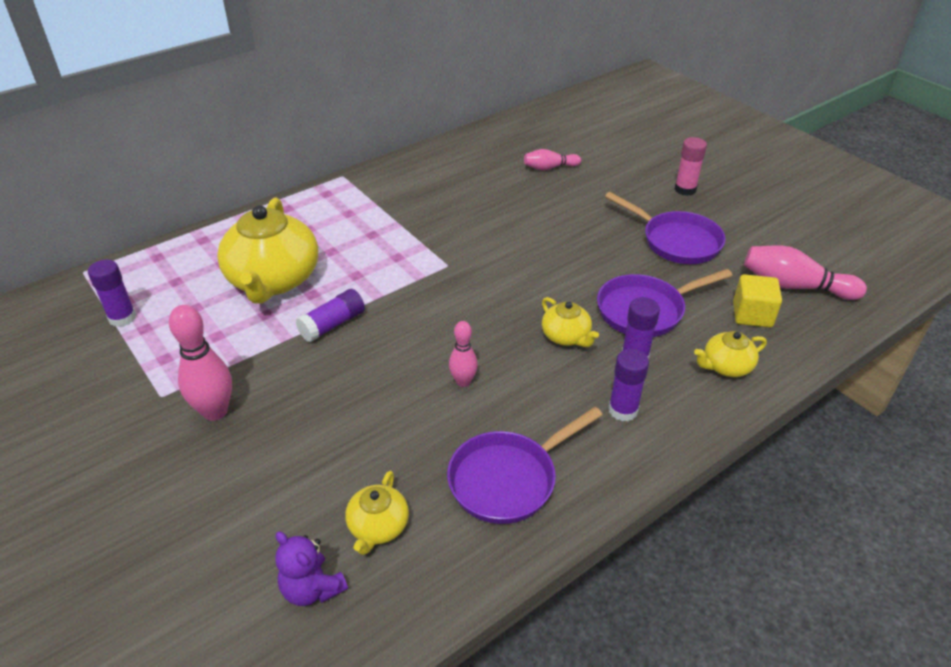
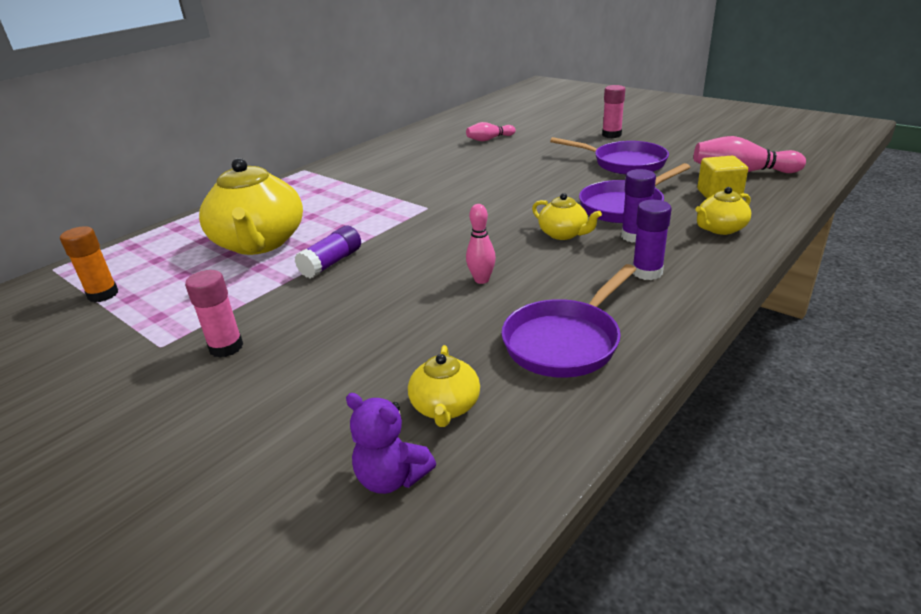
camera: 10 degrees left, 10 degrees down
(122, 318) = (103, 294): purple glue stick -> orange glue stick
(215, 411) = (226, 347): pink bowling pin -> pink glue stick

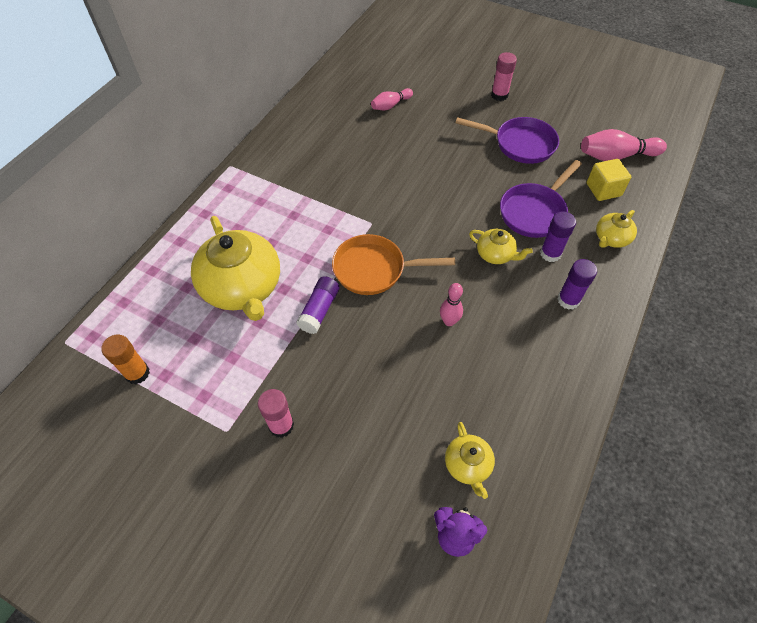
camera: 15 degrees left, 25 degrees up
(412, 238) = (374, 269): none -> orange pan
(565, 342) = (529, 387): purple pan -> none

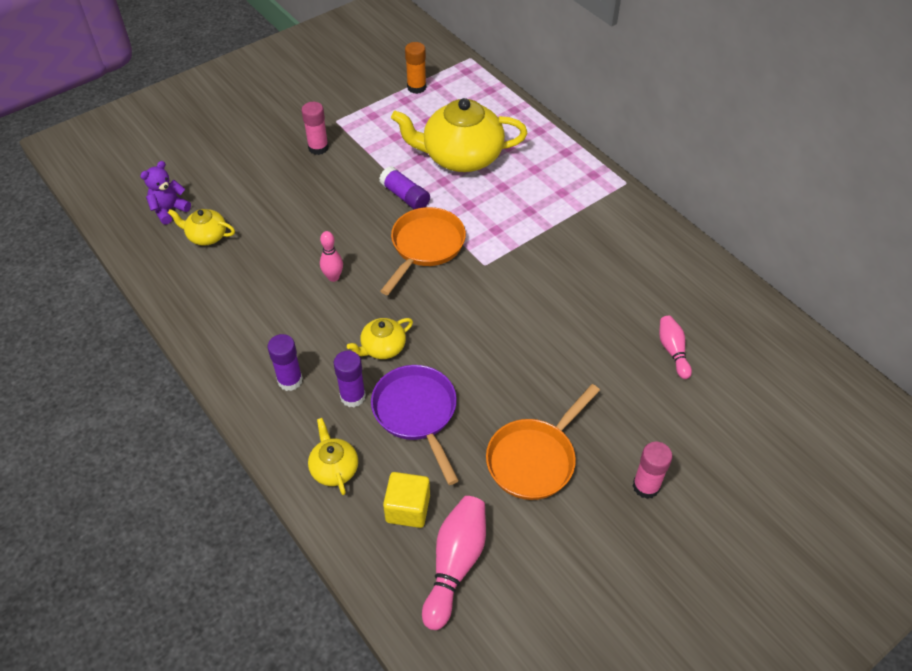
camera: 115 degrees right, 5 degrees down
(520, 144) = (534, 459): purple pan -> orange pan

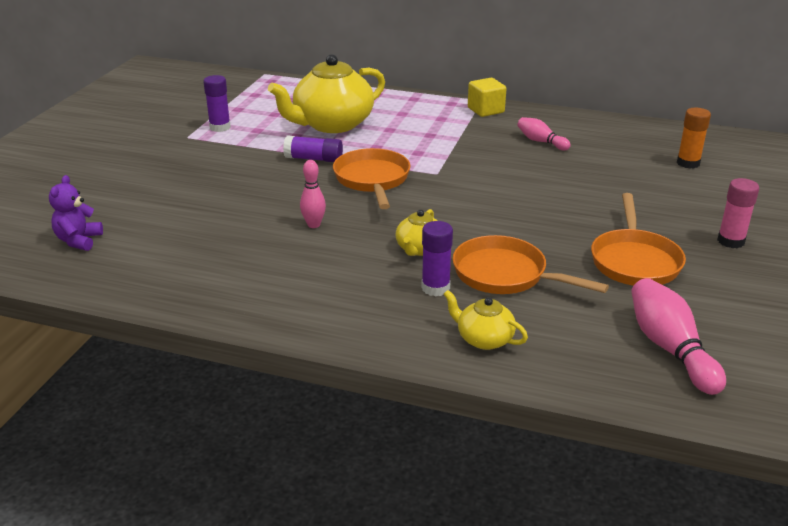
camera: 35 degrees left, 20 degrees down
(206, 236) = (145, 243): yellow teapot -> none
(290, 380) = (362, 302): purple glue stick -> purple glue stick (220, 127)
(318, 148) = (191, 156): pink glue stick -> none
(408, 508) = (583, 334): yellow cube -> yellow cube (485, 110)
(416, 87) = (239, 100): orange glue stick -> orange glue stick (688, 163)
(416, 413) = (505, 275): purple pan -> orange pan
(673, 351) = (640, 168): pink bowling pin -> pink bowling pin (541, 141)

